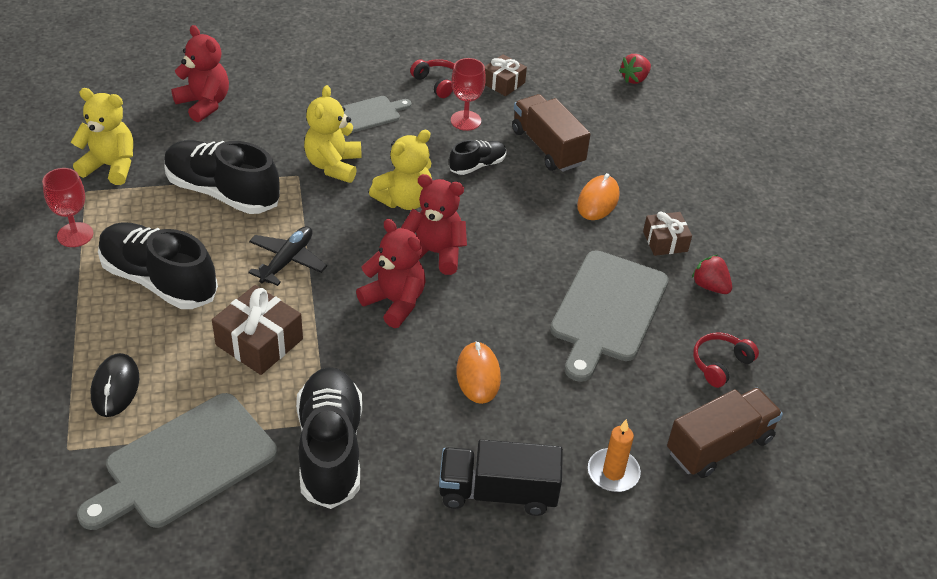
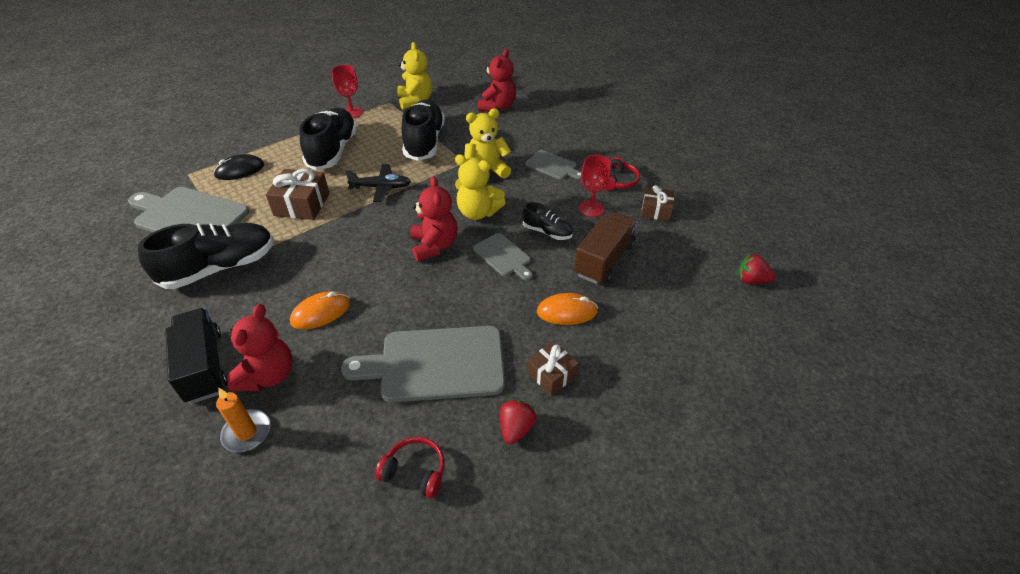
camera: 65 degrees right, 0 degrees up
(394, 302) = (372, 245): red teddy bear -> red teddy bear (268, 375)
(491, 210) = (503, 256): none -> grey cutting board
(719, 446) = (307, 505): brown truck -> none

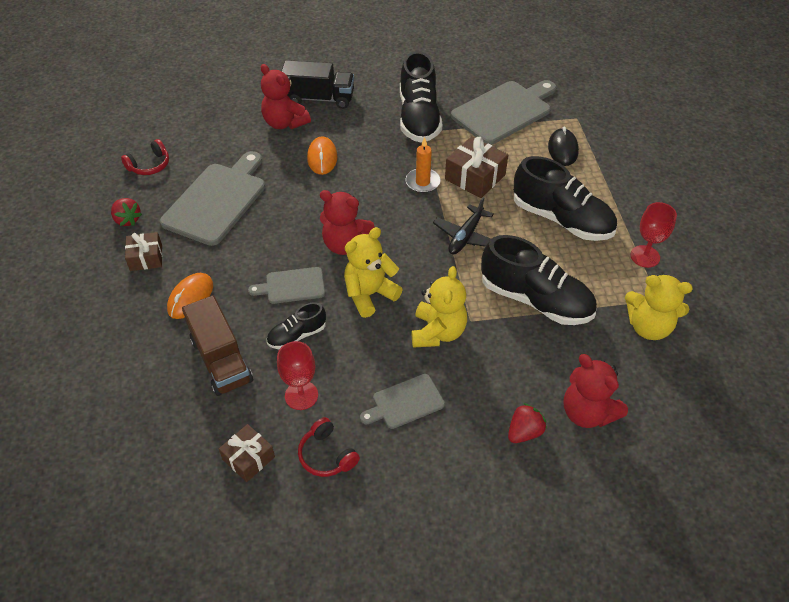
camera: 120 degrees right, 5 degrees up
(247, 432) = (248, 107): orange candle -> orange candle (422, 182)
(751, 280) = (85, 471): red strawberry -> red strawberry (524, 432)

